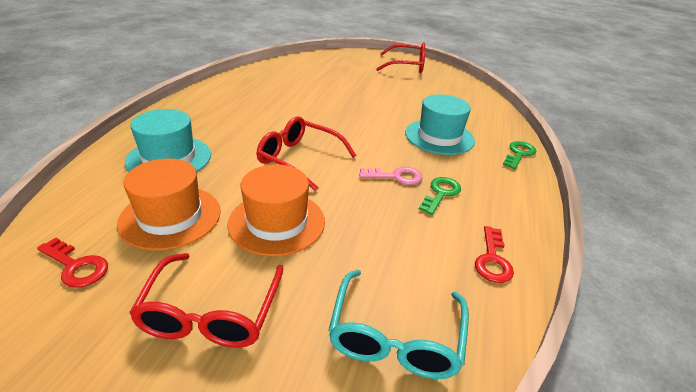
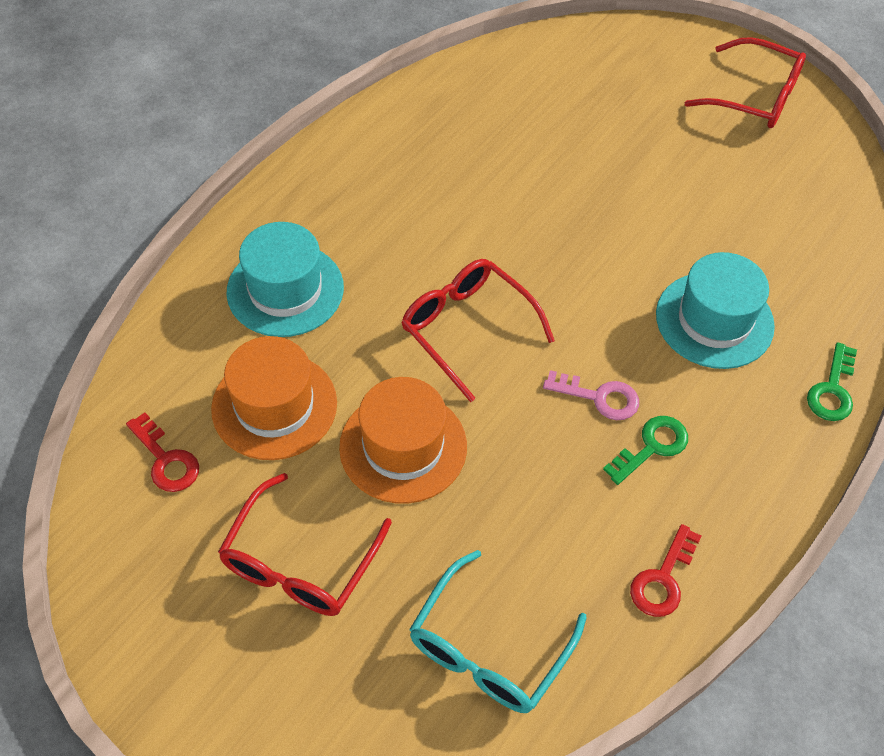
camera: 20 degrees right, 20 degrees up
(519, 154) = (832, 389): green key -> green key turned 150 degrees clockwise

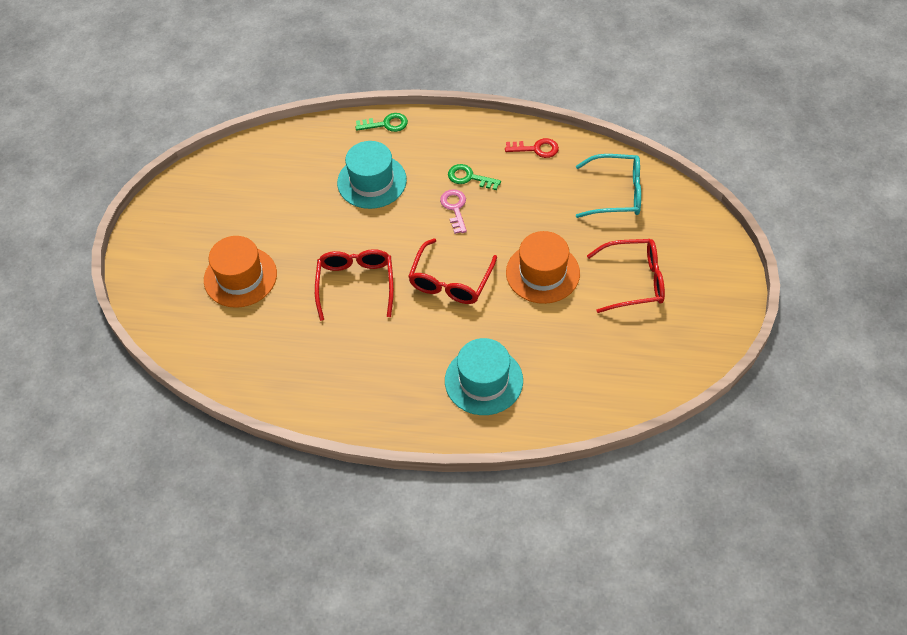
camera: 115 degrees left, 0 degrees up
(166, 459) = (628, 370): red key -> none
(274, 406) = (561, 341): orange hat -> orange hat (240, 277)
(755, 96) = (176, 222): red glasses -> red glasses (356, 284)

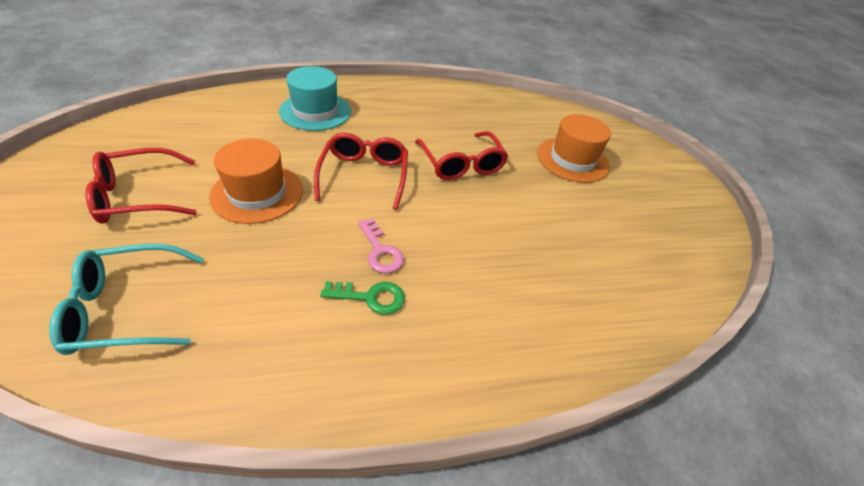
camera: 155 degrees right, 10 degrees down
(372, 181) = (504, 270): turquoise hat -> none
(386, 124) = (536, 371): green key -> none
(536, 149) = (263, 370): red key -> none

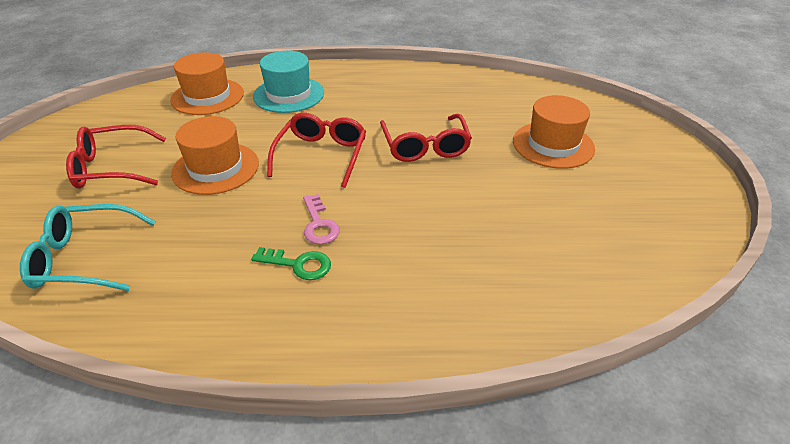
camera: 15 degrees right, 5 degrees down
(230, 113) = (207, 96): none -> orange hat

